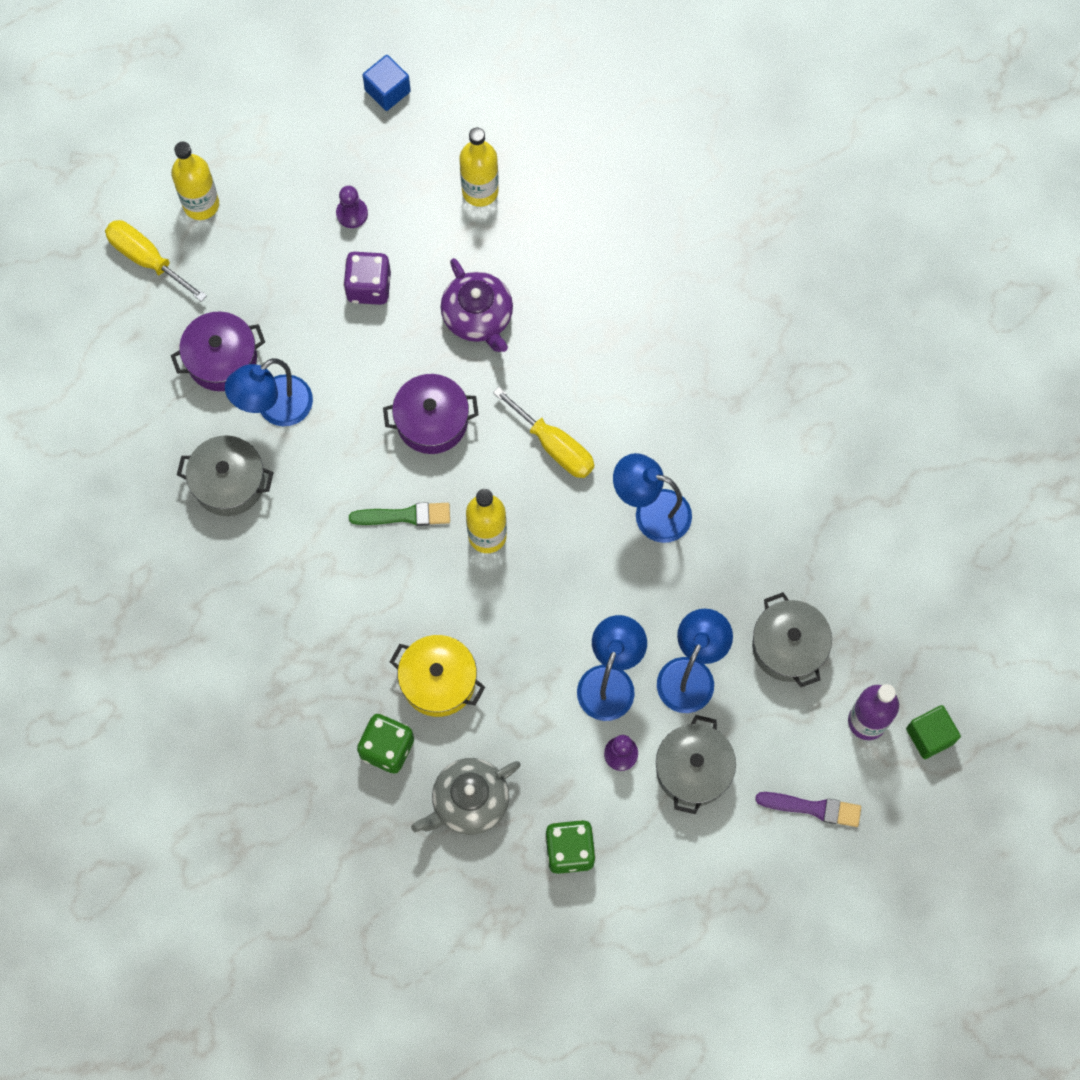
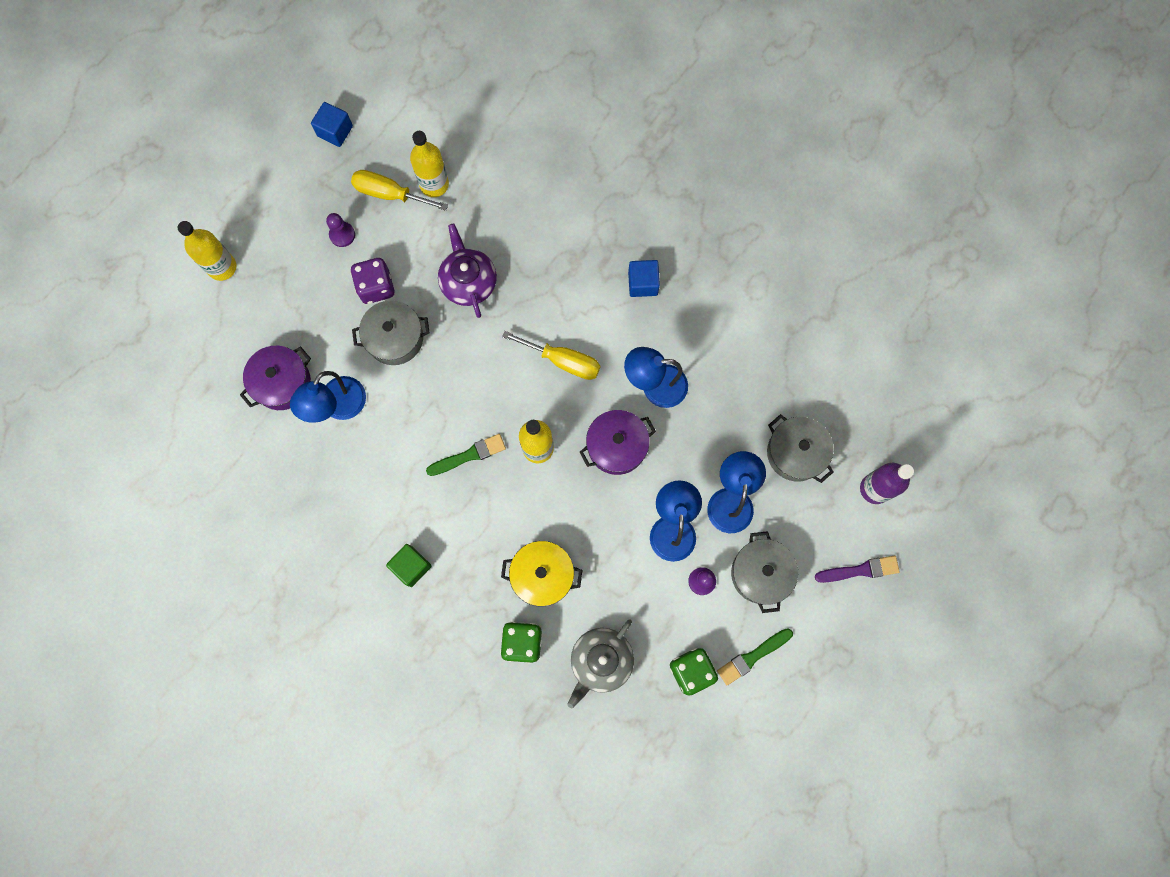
camera: 20 degrees left, 5 degrees up
(147, 259) = (194, 324): yellow screwdriver -> yellow screwdriver (389, 194)
(229, 483) = (323, 478): grey pot -> grey pot (395, 338)
(432, 421) = (463, 374): purple pot -> purple pot (617, 446)
(478, 317) = (468, 281): purple teapot -> purple teapot turned 150 degrees counterclockwise
(647, 860) = (752, 657): none -> green brush
(682, 388) = (643, 283): none -> blue cube
(930, 736) = (924, 483): green cube -> green cube (411, 566)

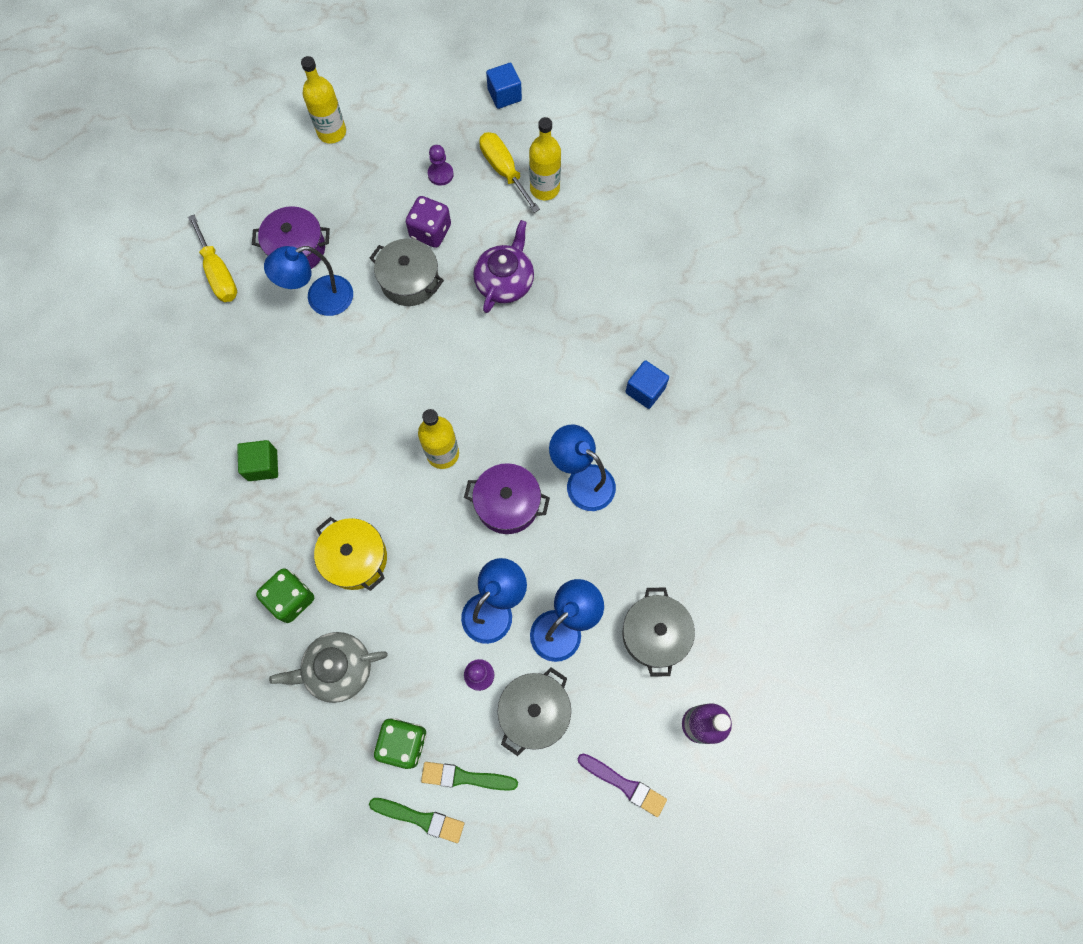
camera: 40 degrees right, 5 degrees down
(469, 455) = (384, 415): green brush -> green brush (420, 818)
(563, 361) = (525, 401): yellow screwdriver -> yellow screwdriver (219, 273)

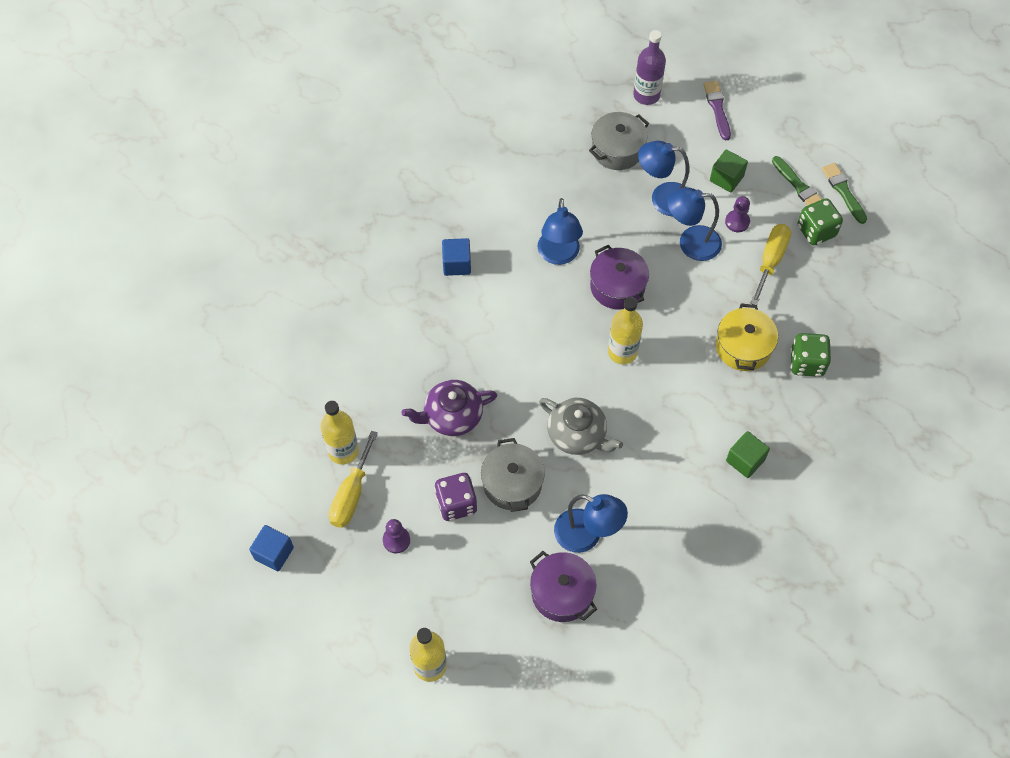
camera: 130 degrees left, 10 degrees down
(219, 273) = (638, 635): yellow screwdriver -> yellow screwdriver (770, 261)
(338, 669) = (816, 300): grey teapot -> grey teapot (577, 434)
(534, 711) = (726, 178): grey pot -> green cube

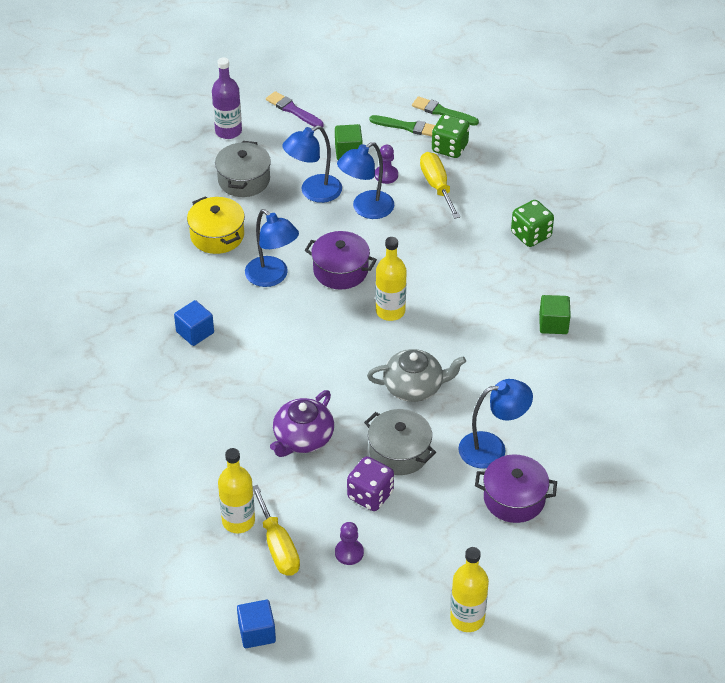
camera: 40 degrees left, 15 degrees down
(743, 347) = (476, 253): yellow pot -> yellow pot (217, 235)

